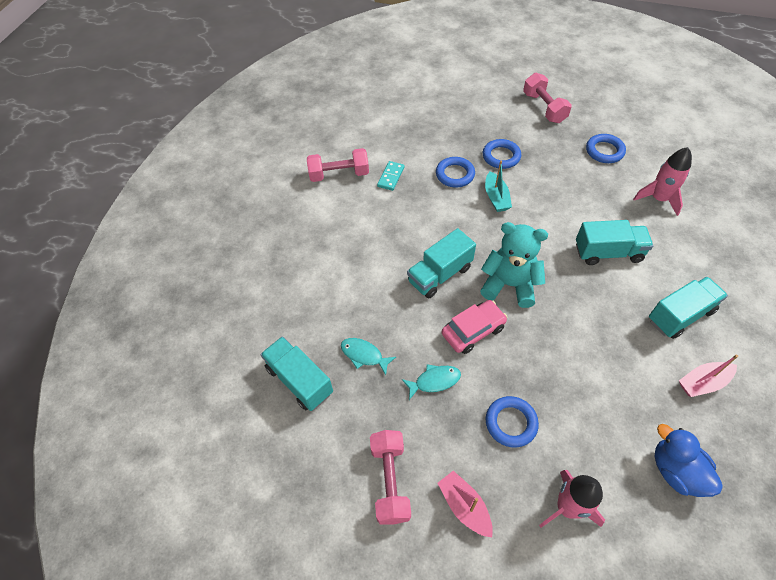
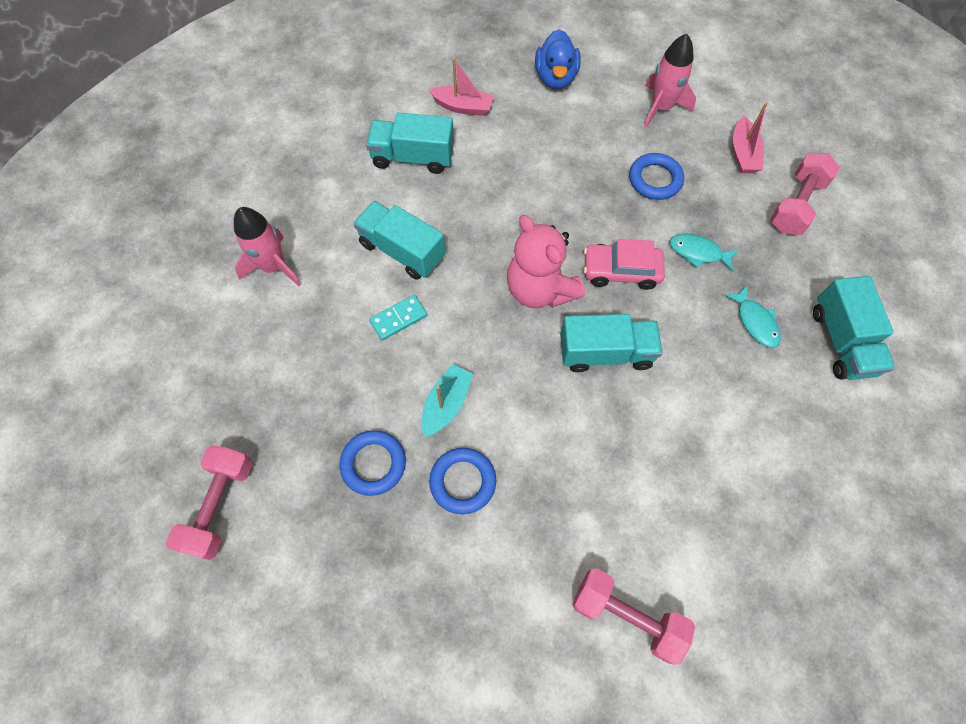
camera: 145 degrees left, 10 degrees up
(391, 177) = (553, 548): turquoise domino -> turquoise domino (398, 318)
(509, 285) = (540, 289): turquoise teddy bear -> pink teddy bear
(604, 151) = (243, 369): blue ring -> none

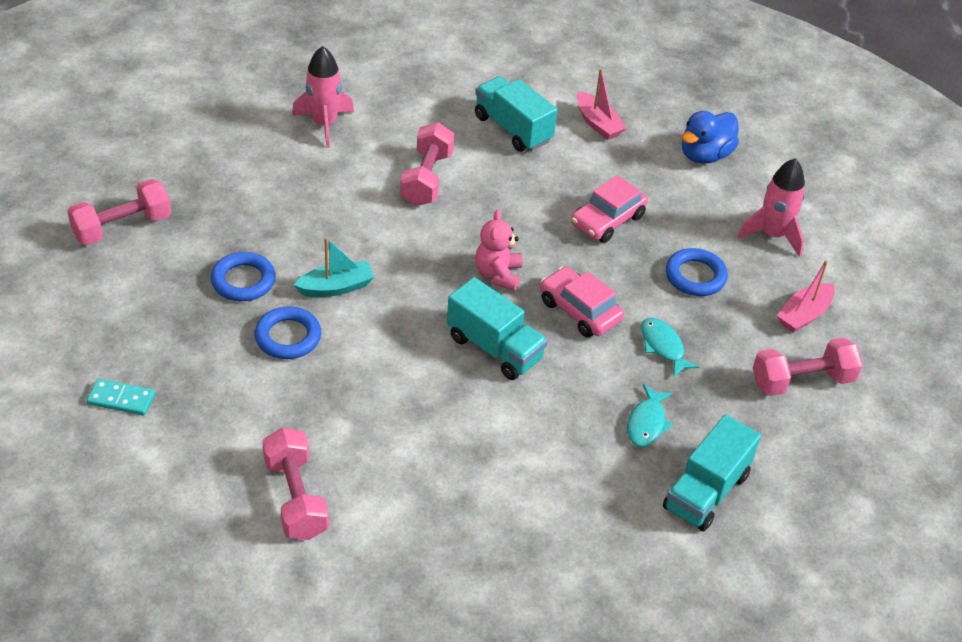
camera: 40 degrees right, 20 degrees down
(398, 318) = (370, 215): turquoise domino -> turquoise domino (121, 399)
(402, 251) = (426, 179): turquoise truck -> pink dumbbell
(540, 289) = (498, 274): pink teddy bear -> pink teddy bear, size x0.64
(556, 181) = (607, 220): none -> pink car

